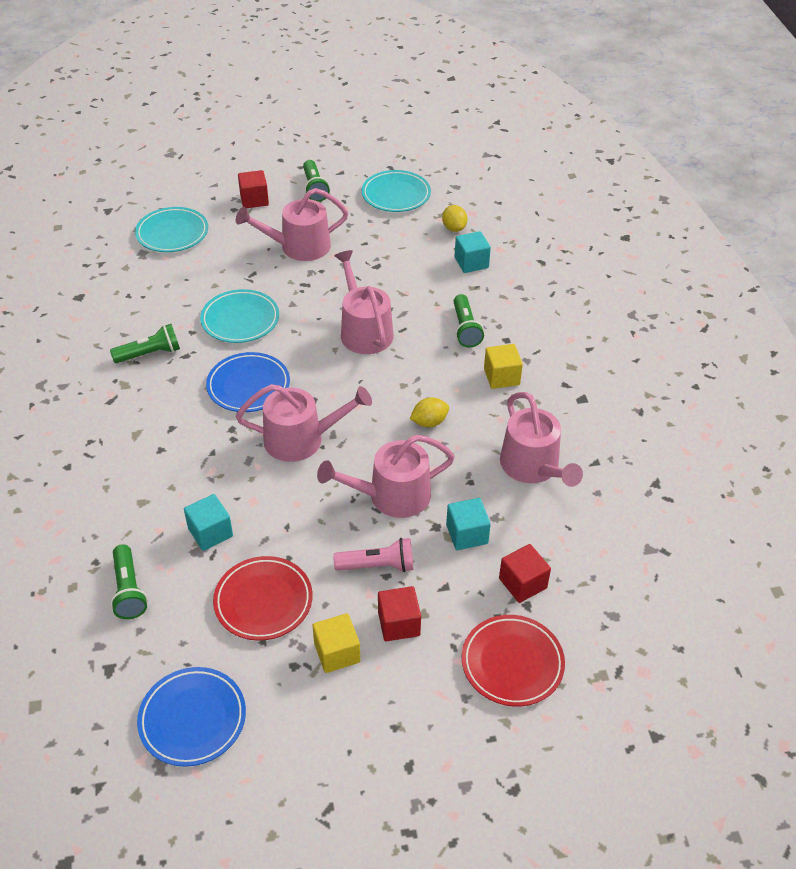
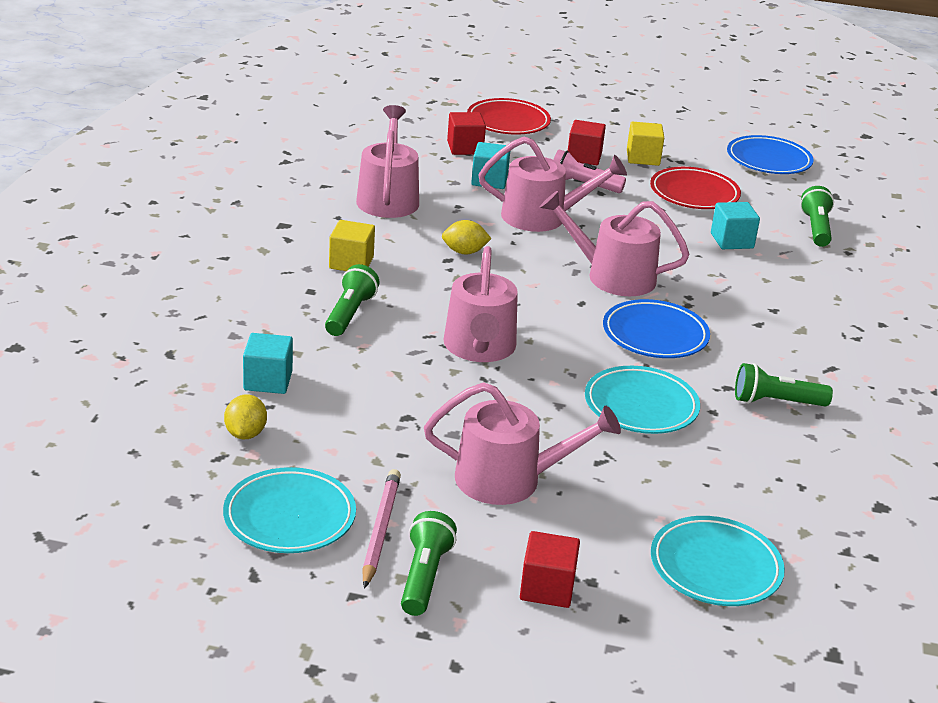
camera: 160 degrees left, 15 degrees down
(348, 202) = (381, 530): none -> pink pencil

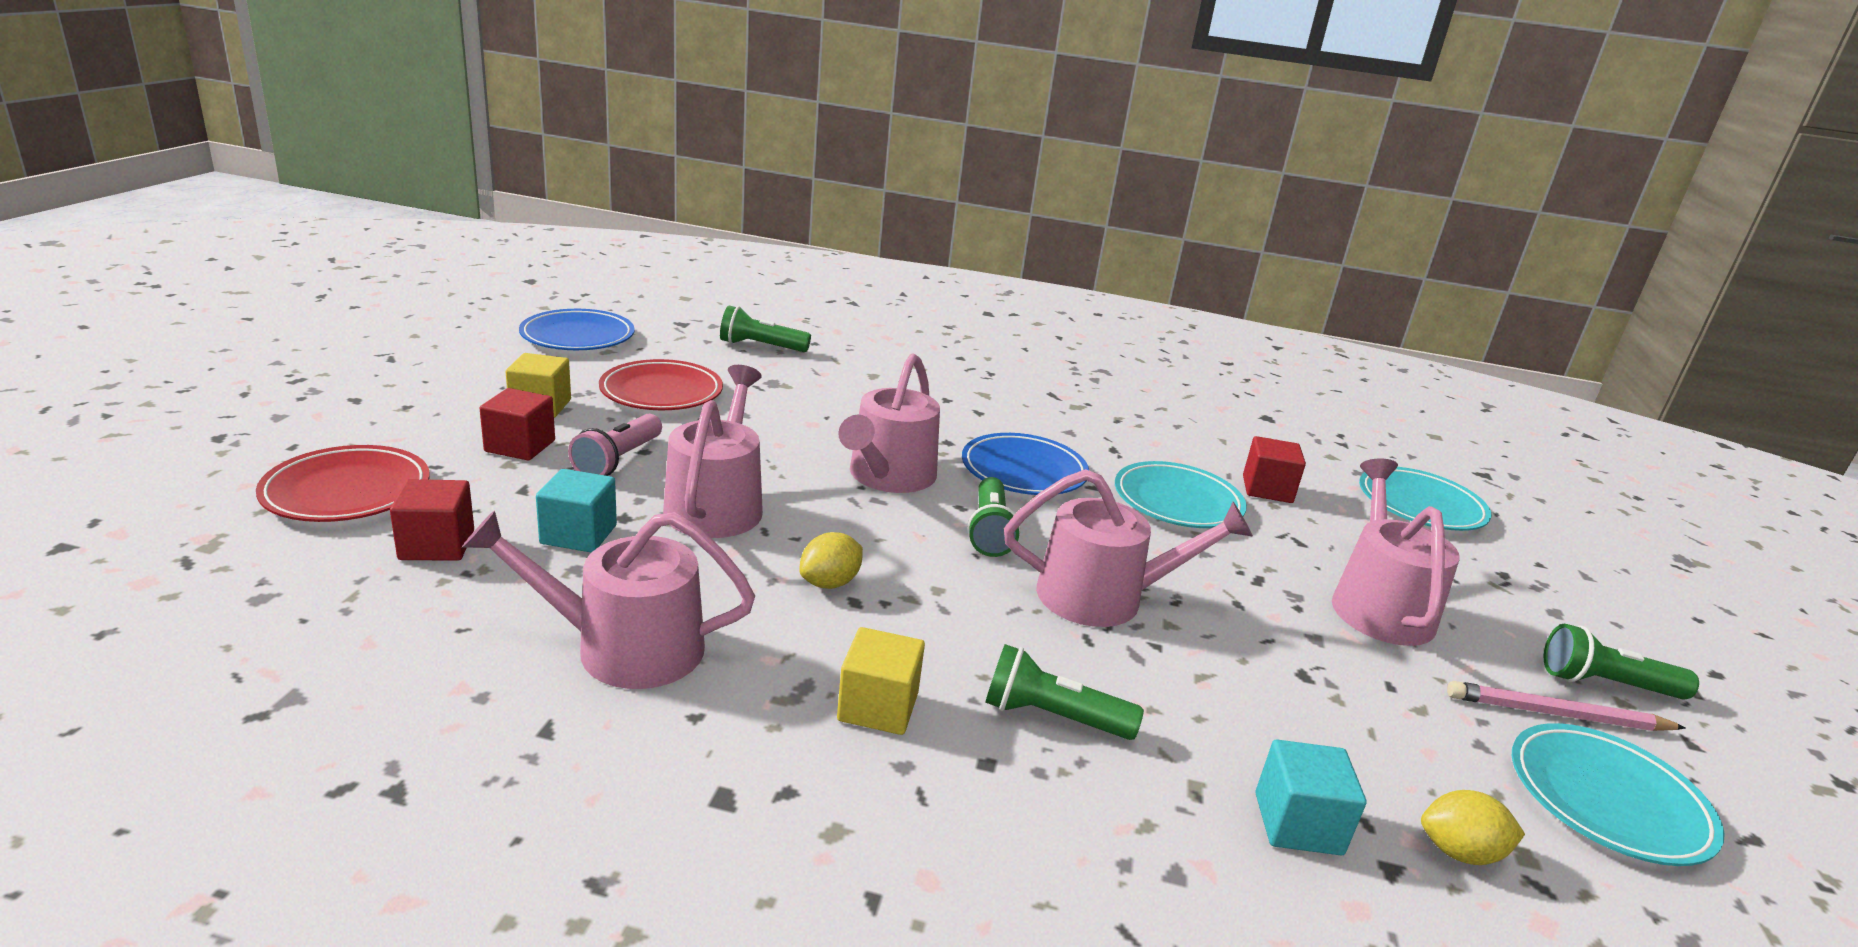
camera: 90 degrees left, 5 degrees down
(464, 252) = (830, 583): yellow lemon -> yellow lemon turned 45 degrees clockwise
(547, 588) = (1541, 602): red cube -> red cube (1267, 489)
(732, 241) = (790, 392): turquoise cube -> none
(776, 402) = (1129, 430): green flashlight -> green flashlight (990, 531)

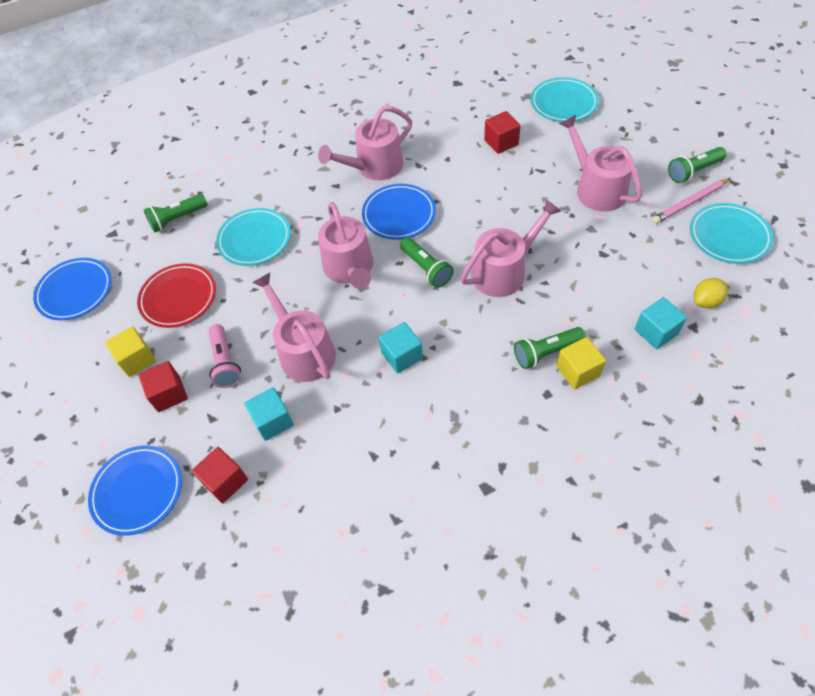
camera: 30 degrees left, 30 degrees up
(347, 491) = (138, 491): red plate -> blue plate
(624, 647) = (371, 459): pink watering can -> pink watering can (374, 167)
(830, 583) = (402, 356): yellow lemon -> turquoise cube
(878, 707) = (488, 402): yellow cube -> yellow cube (578, 371)
(1177, 502) = (476, 183): turquoise plate -> turquoise plate (255, 240)

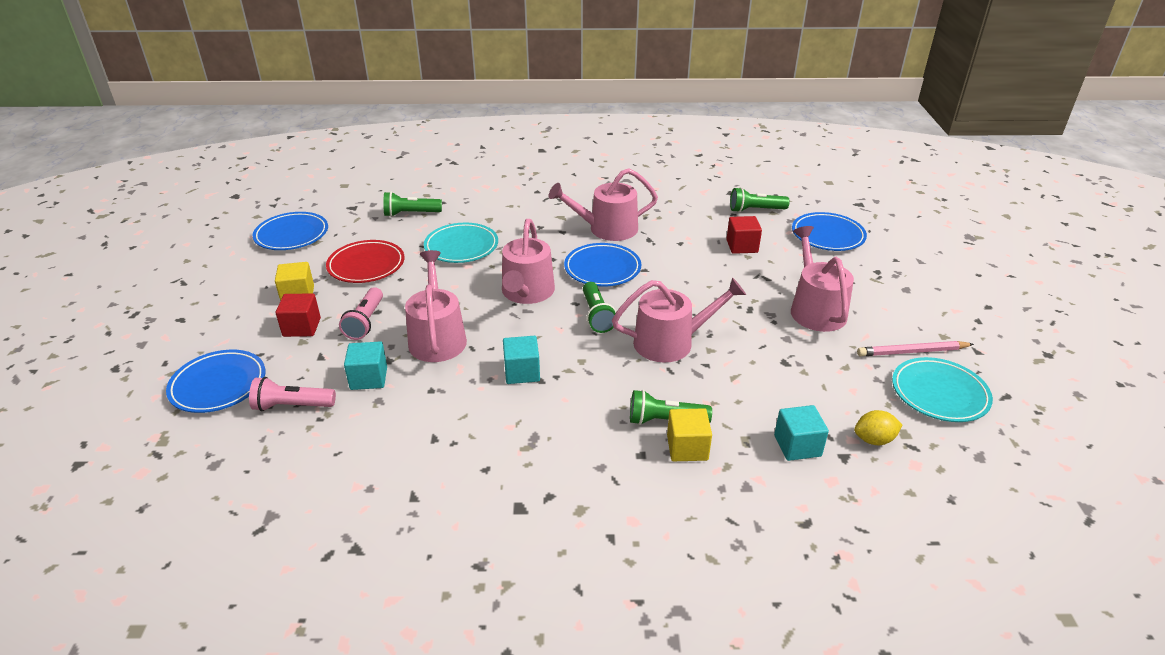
camera: 20 degrees right, 20 degrees down
(225, 481) = (292, 406): red cube -> pink flashlight
(563, 103) = (827, 236): turquoise plate -> blue plate
(693, 171) = (934, 328): green flashlight -> green flashlight (755, 210)

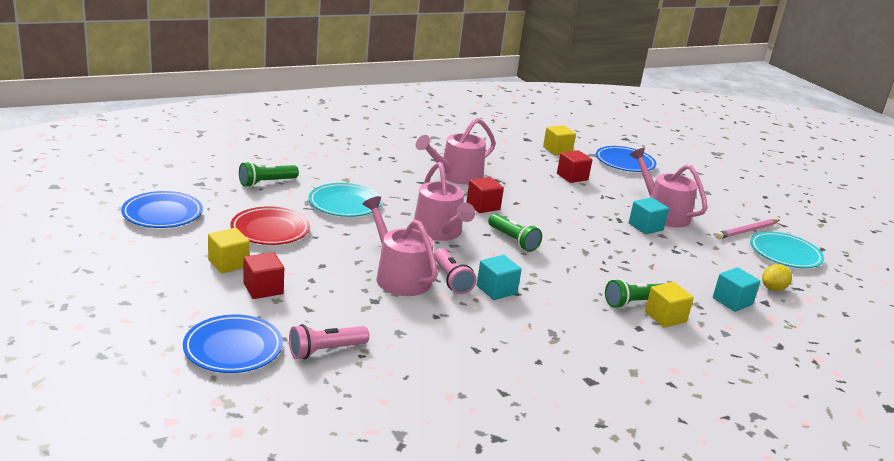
camera: 30 degrees left, 10 degrees down
(365, 322) = (320, 275): pink flashlight -> pink flashlight (451, 279)
(369, 378) = (372, 317): turquoise cube -> turquoise cube (645, 227)
(602, 269) = (483, 206): blue plate -> red cube
(671, 342) = (586, 250): pink watering can -> none
(755, 210) = (557, 150): green flashlight -> yellow cube

